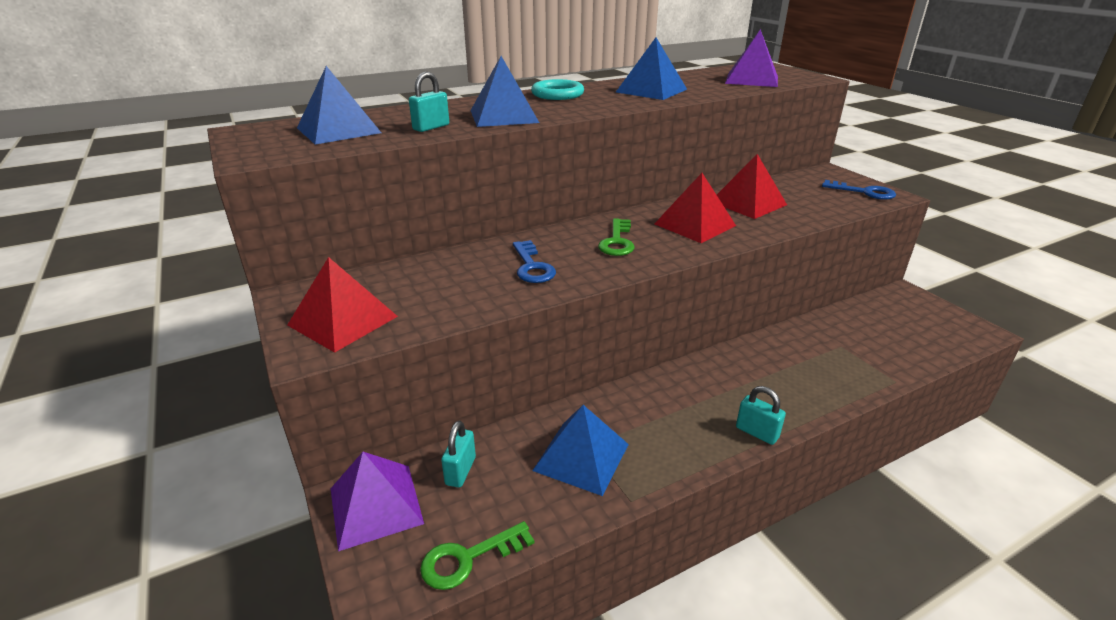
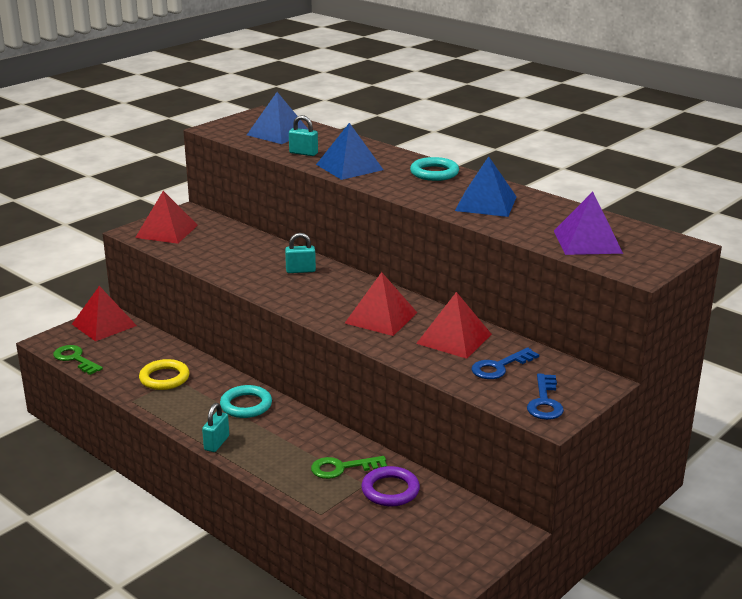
camera: 70 degrees right, 5 degrees down
(376, 505) = (104, 325): purple pyramid -> red pyramid
(460, 471) = (138, 342): turquoise padlock -> turquoise padlock (300, 270)
(532, 267) = (262, 268): blue key -> blue key (499, 367)
(581, 457) = (164, 378): blue pyramid -> yellow ring
(617, 241) = (324, 290): green key -> green key (342, 468)
(675, 395) = (246, 405): none -> turquoise ring
(850, 334) = (390, 490): none -> purple ring

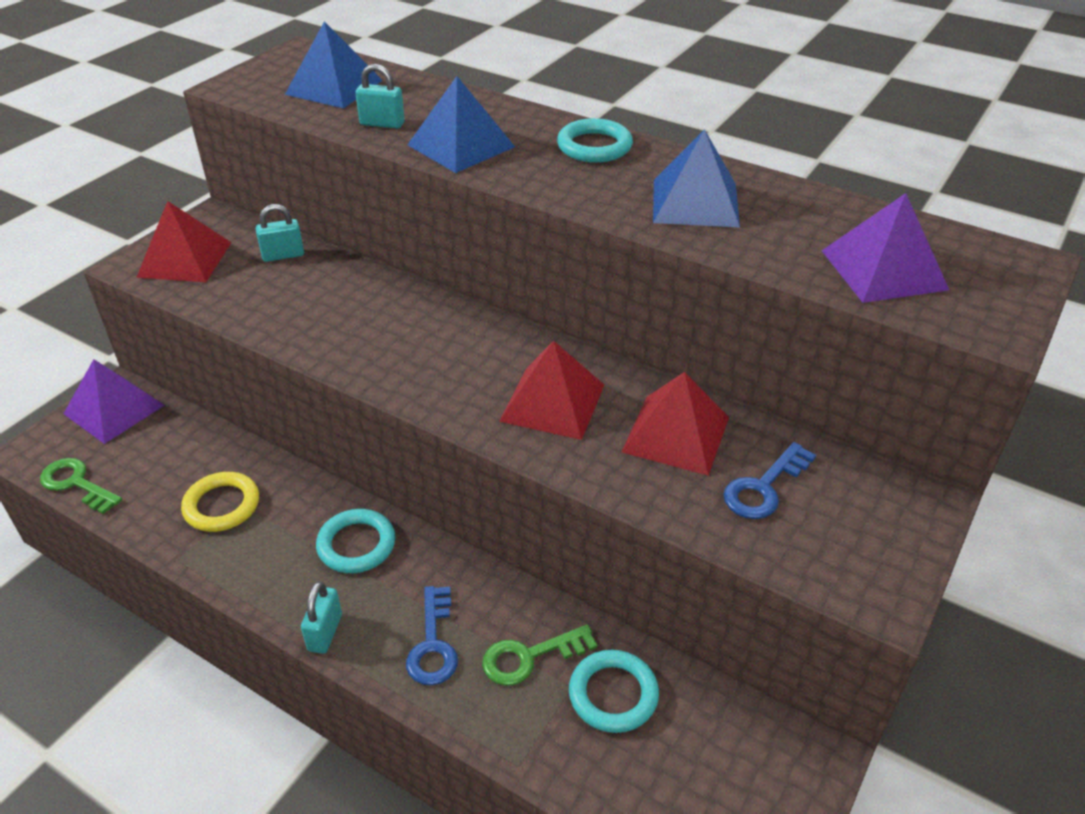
camera: 10 degrees left, 15 degrees up
(104, 325) = (114, 409): red pyramid -> purple pyramid
(300, 270) = (406, 318): turquoise padlock -> turquoise padlock (283, 255)
(390, 490) = (613, 694): purple ring -> turquoise ring
(545, 402) = (859, 558): blue key -> blue key (433, 644)

